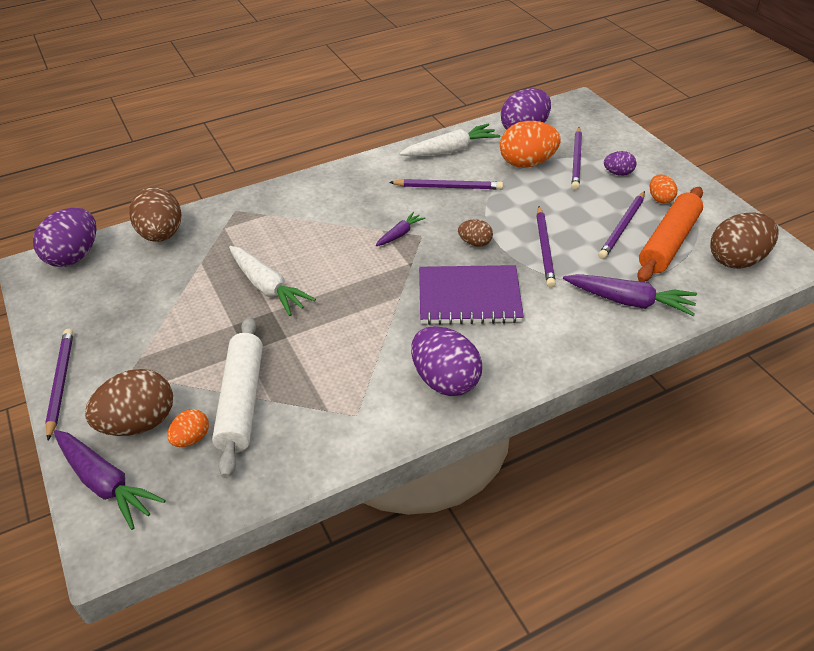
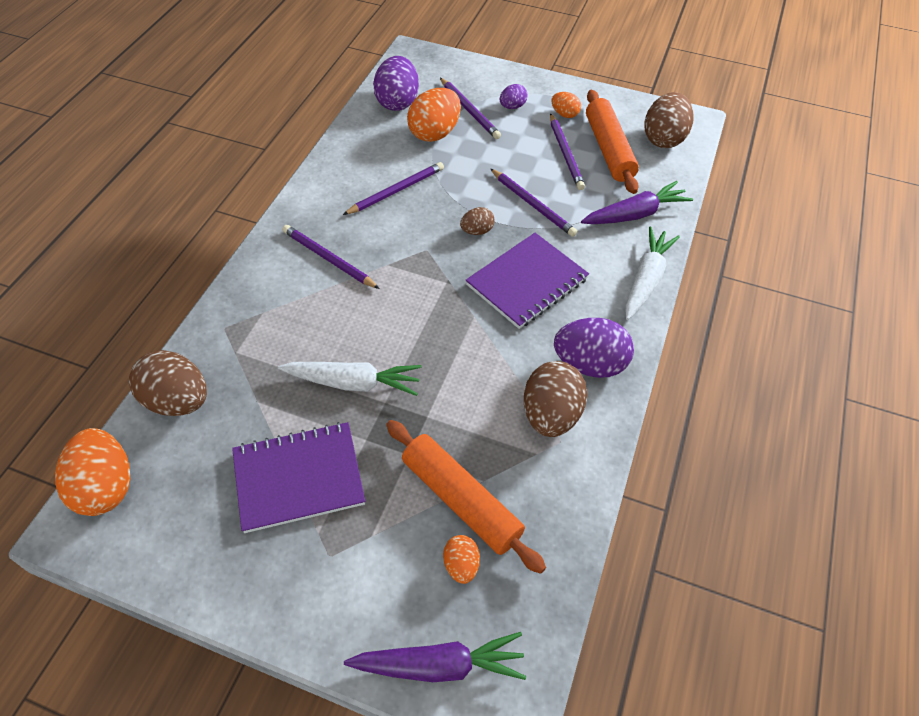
camera: 45 degrees left, 10 degrees up
(60, 383) = (271, 617): purple pencil -> purple pencil (328, 259)
(74, 256) = (105, 486): purple egg -> orange egg
(139, 423) = (398, 590): brown egg -> brown egg (550, 415)
(168, 319) = (299, 478): none -> purple notebook
(241, 401) = (461, 500): white rolling pin -> orange rolling pin
(400, 234) = (408, 259): purple carrot -> none
(451, 150) = (357, 153): white carrot -> white carrot (646, 279)

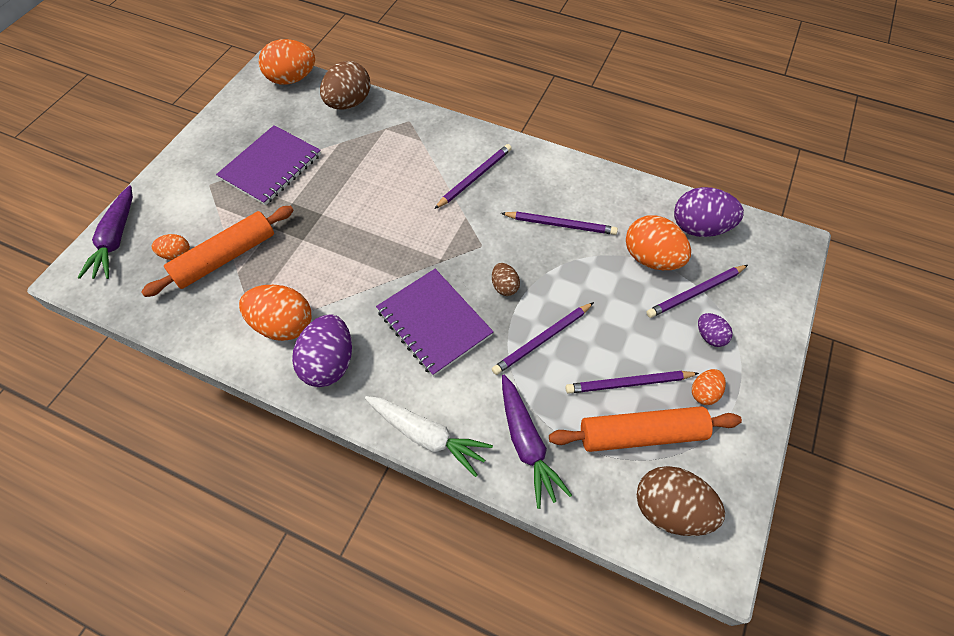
camera: 95 degrees right, 5 degrees up
(299, 478) = (271, 167): purple notebook -> purple notebook turned 45 degrees clockwise
(353, 383) = (344, 195): white carrot -> none
(396, 191) = (560, 224): purple pencil -> purple pencil turned 45 degrees counterclockwise
(550, 415) = (283, 325): brown egg -> orange egg

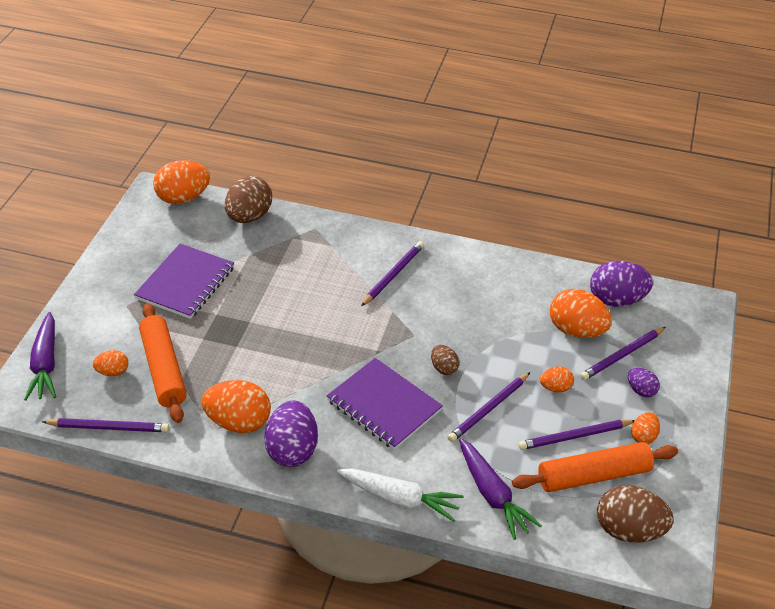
camera: 10 degrees left, 15 degrees down
(225, 257) = (163, 369): orange rolling pin -> orange rolling pin turned 60 degrees counterclockwise
(560, 224) = (485, 309): purple pencil -> purple pencil (108, 427)
(617, 323) = (555, 388): none -> orange egg

